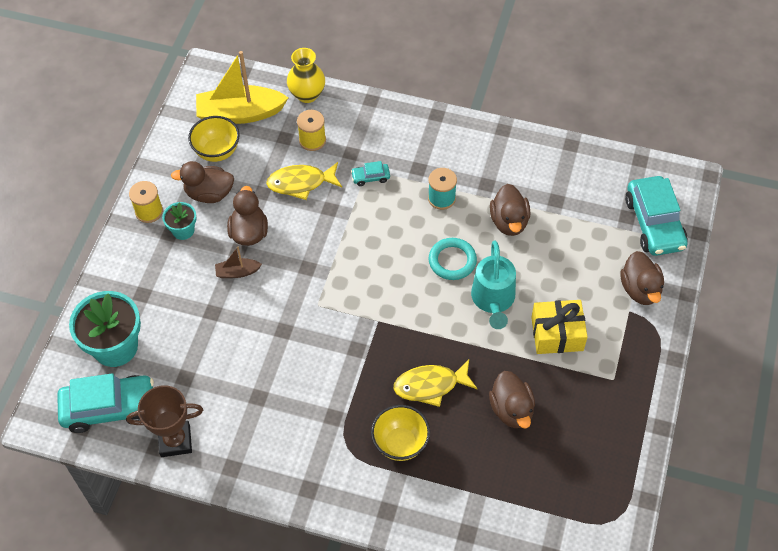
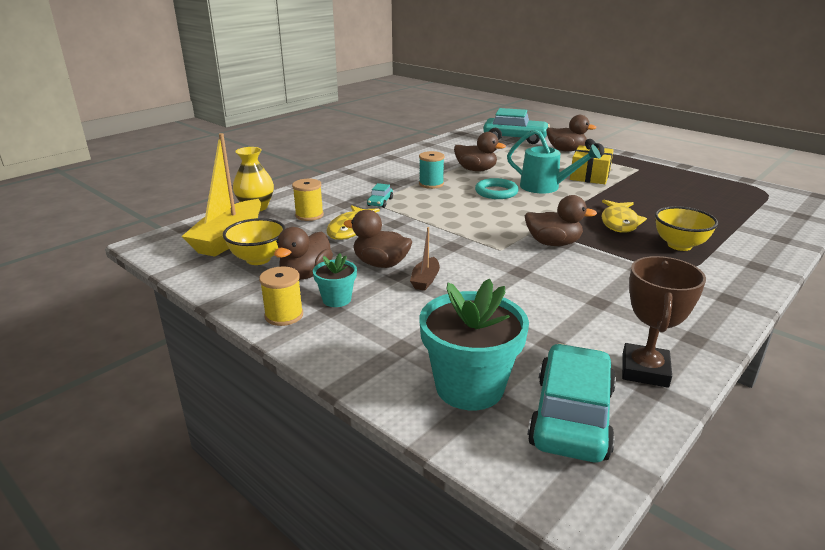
camera: 65 degrees left, 30 degrees down
(511, 410) = (655, 201): brown duck -> brown duck (553, 243)

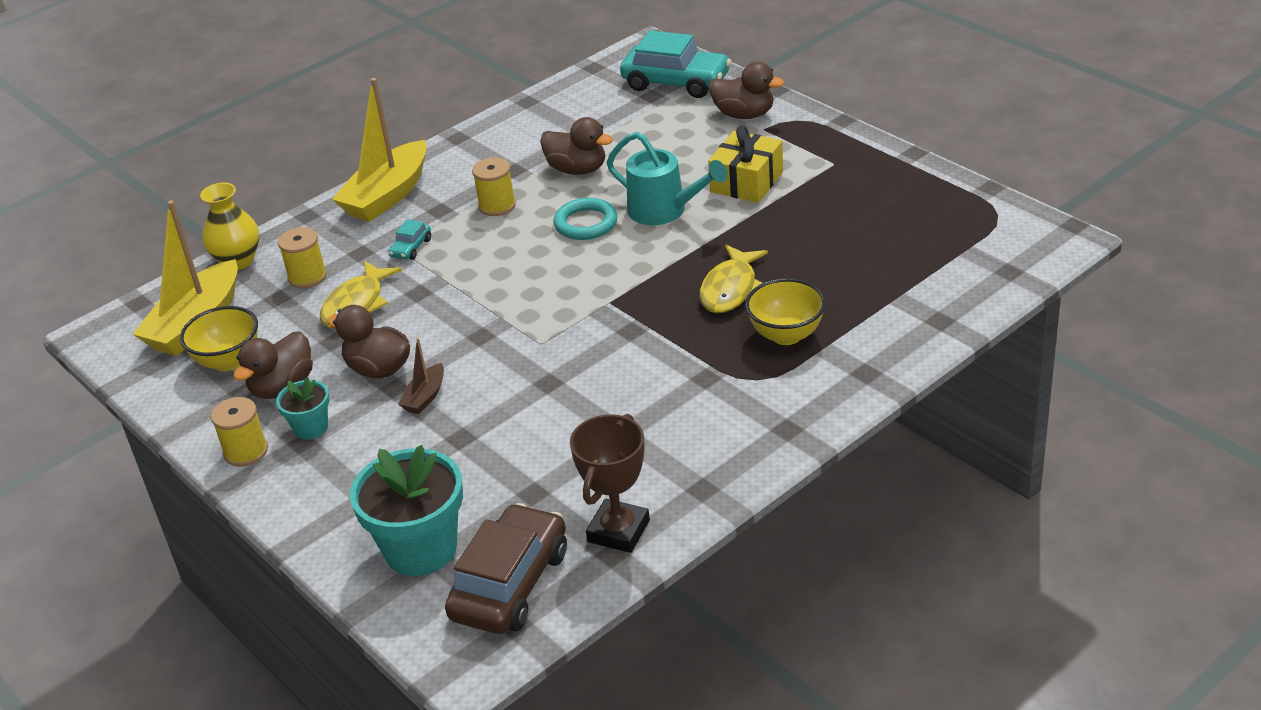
camera: 10 degrees right, 10 degrees up
(354, 179) = (387, 195): none -> yellow boat
(431, 184) = (497, 205): turquoise spool -> yellow spool
(553, 243) = (616, 331): brown duck -> none
(571, 416) = (510, 584): turquoise car -> brown car

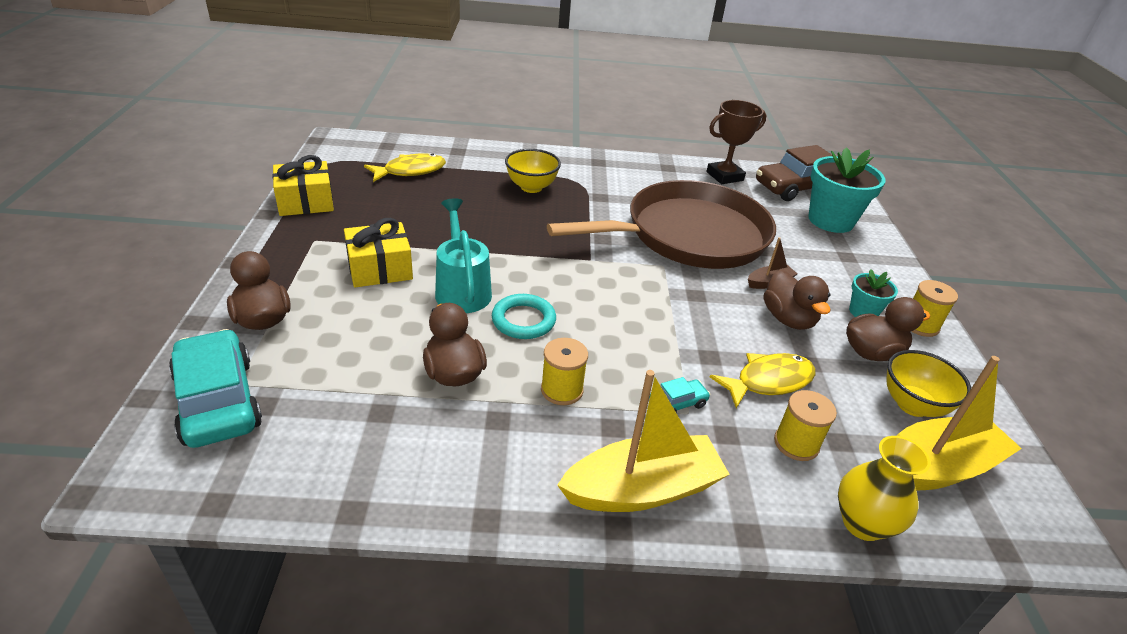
camera: 145 degrees left, 0 degrees up
(556, 397) = (689, 235): none -> brown pan
(731, 289) = (515, 221): yellow fish -> yellow fish (410, 171)
(915, 178) = (306, 202): none -> yellow gift

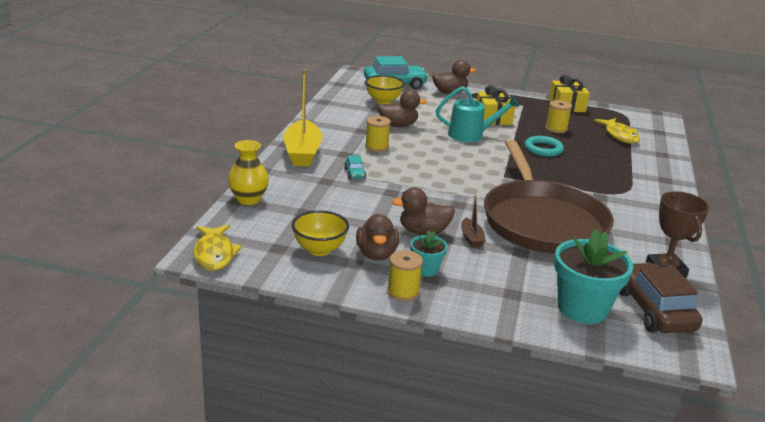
camera: 105 degrees right, 10 degrees down
(523, 320) = (438, 146): turquoise ring -> turquoise ring (543, 149)
(531, 187) = (608, 172): yellow bowl -> yellow bowl (383, 101)
(768, 381) = (362, 205): yellow fish -> yellow fish (214, 254)
(796, 444) = (309, 198): yellow spool -> yellow spool (556, 129)
(935, 468) = (267, 236): yellow boat -> none

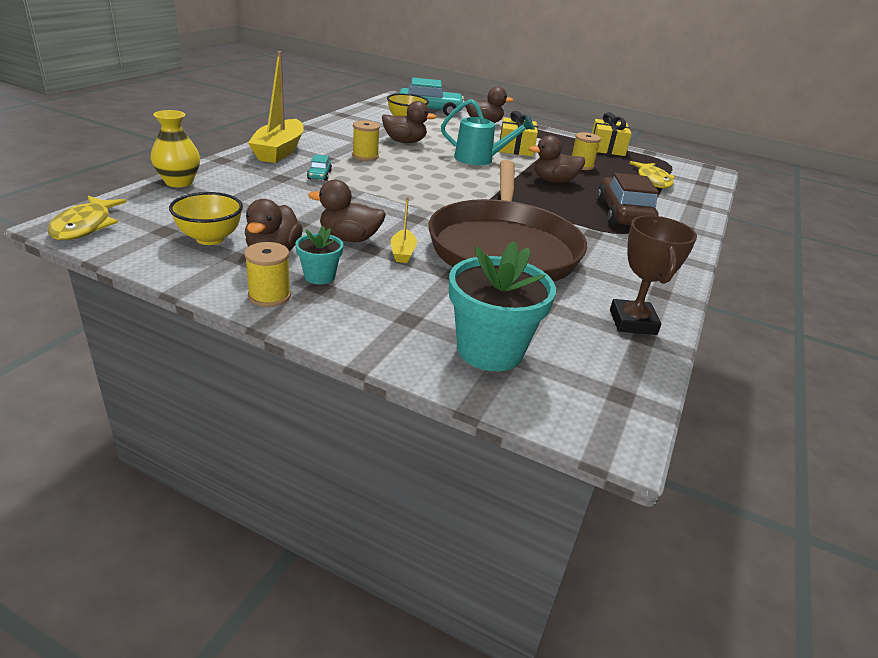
camera: 10 degrees right, 5 degrees up
(471, 238) = (402, 252): brown boat -> yellow boat
(543, 149) = (554, 181): turquoise ring -> brown duck
(653, 310) = (589, 367): brown car -> brown car (623, 215)

